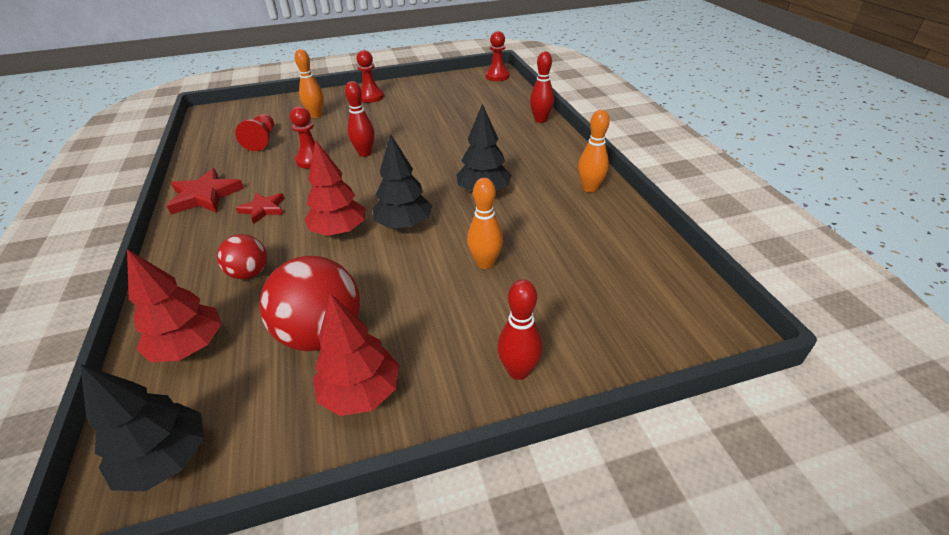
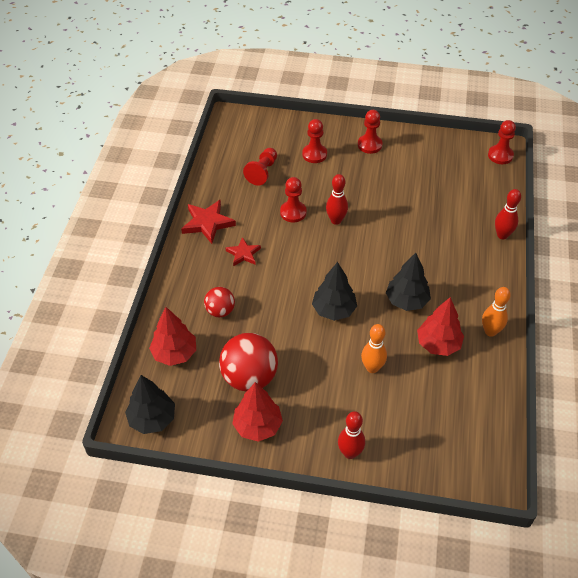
camera: 25 degrees right, 10 degrees up
(316, 115) = (314, 154): orange bowling pin -> red pawn
(339, 231) = (288, 297): red tree -> red tree (438, 344)

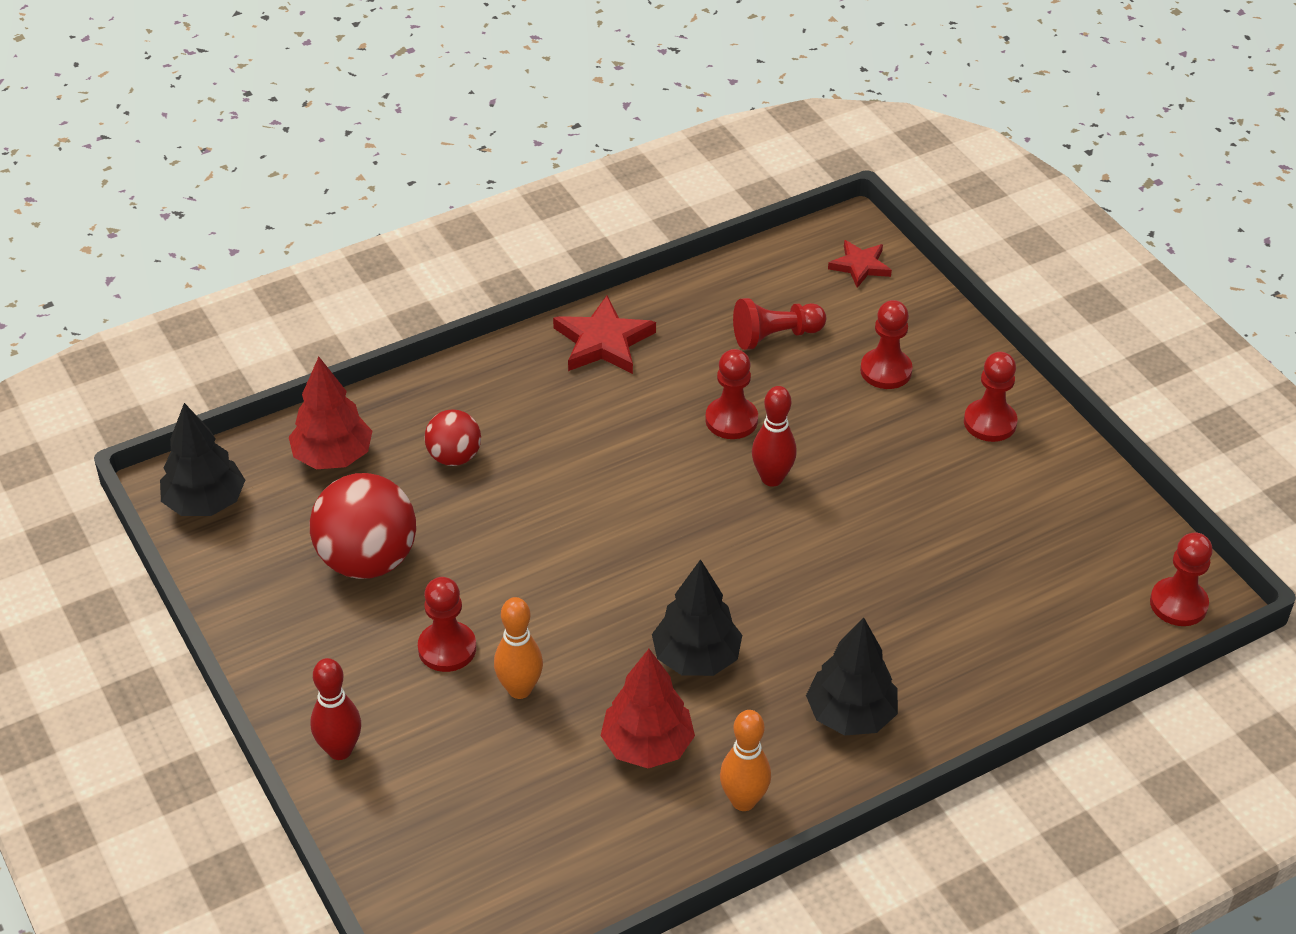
camera: 50 degrees right, 5 degrees down
(243, 254) = (587, 416): red star -> red star (860, 266)
(257, 426) = (293, 619): red tree -> none
(327, 379) = (447, 648): none -> red pawn
(334, 310) = (586, 581): black tree -> black tree (850, 715)
(502, 235) = (981, 706): red bowling pin -> none

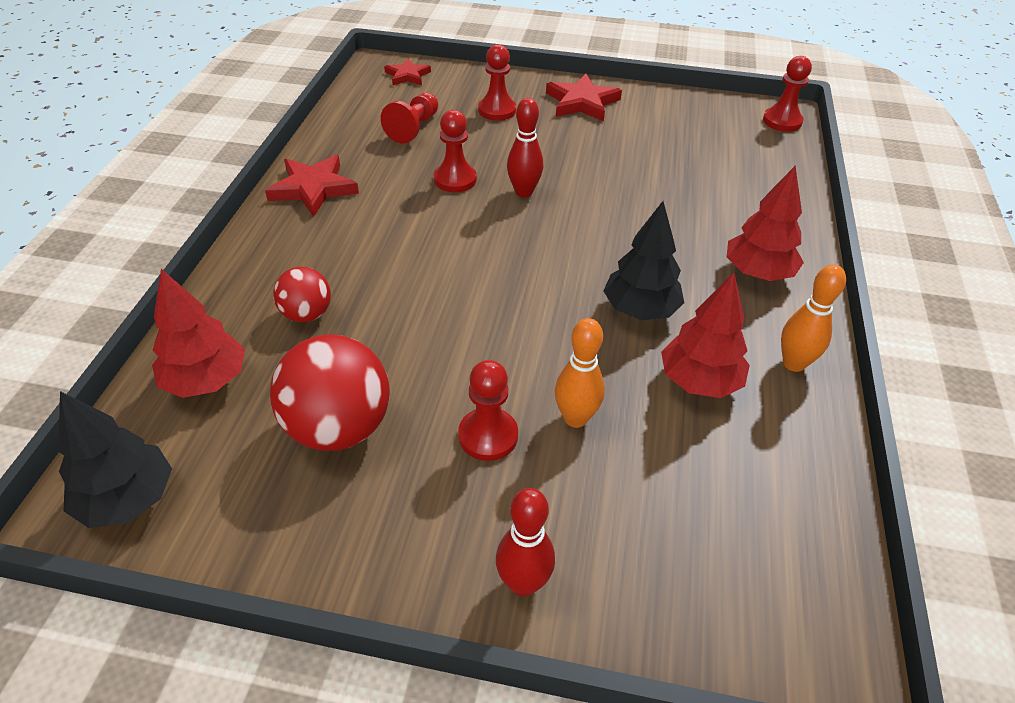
camera: 50 degrees left, 0 degrees up
(850, 715) = (758, 273): black tree -> red tree
(990, 422) = (582, 102): red pawn -> red star

